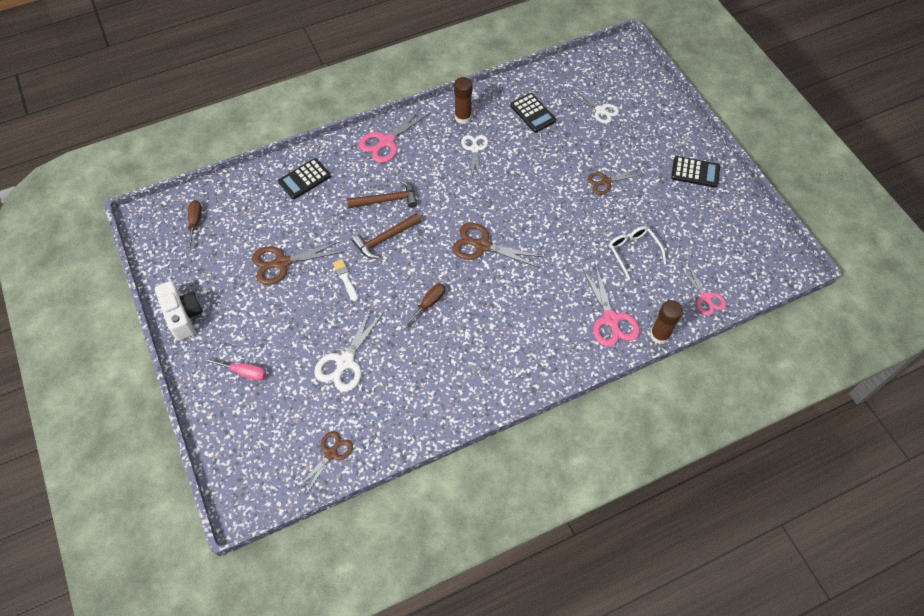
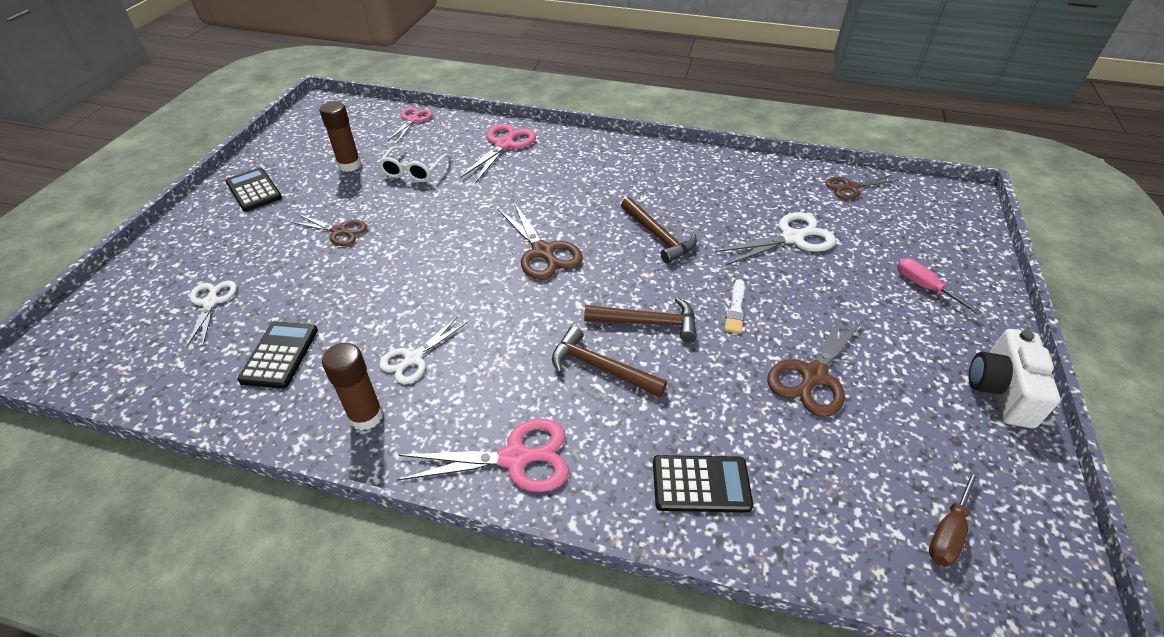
camera: 140 degrees left, 15 degrees down
(282, 263) = (813, 375): brown scissors -> brown scissors turned 105 degrees clockwise
(428, 304) = (658, 236): brown screwdriver -> brown hammer
(659, 335) = (482, 120): brown glue stick -> brown glue stick (349, 165)

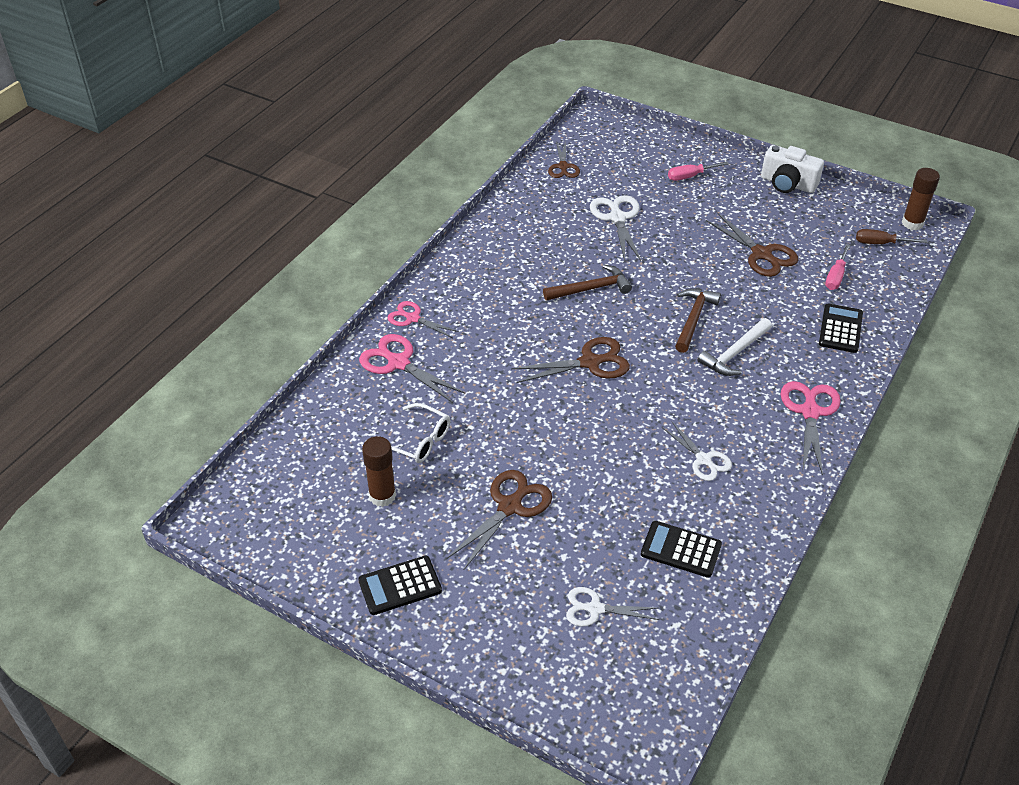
camera: 75 degrees left, 0 degrees up
(339, 231) = (510, 506): brown scissors -> brown scissors, size x1.51
(366, 416) = (760, 492): brown glue stick -> brown glue stick (912, 223)
(413, 120) = (304, 434): pink scissors -> pink scissors (413, 318)
(600, 367) = (734, 353): brown hammer -> white hammer
(735, 309) = (690, 270): white brush -> none
(819, 470) = (836, 276): none -> pink screwdriver
(948, 532) = (881, 243): brown screwdriver -> brown screwdriver turned 135 degrees clockwise

